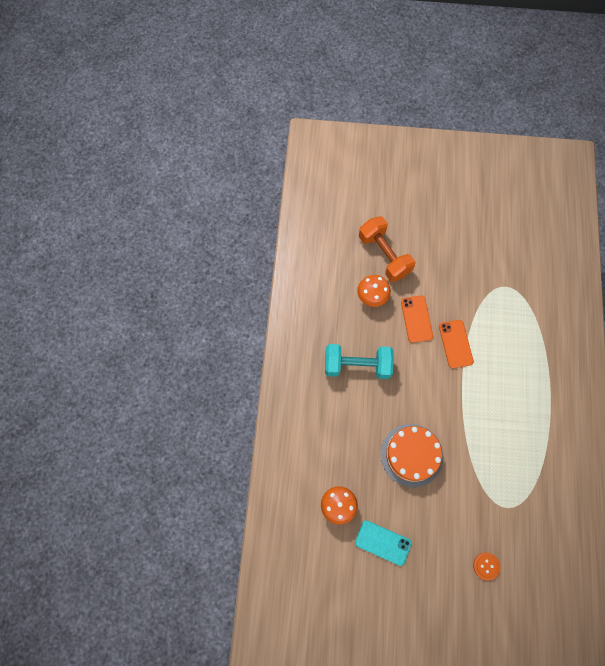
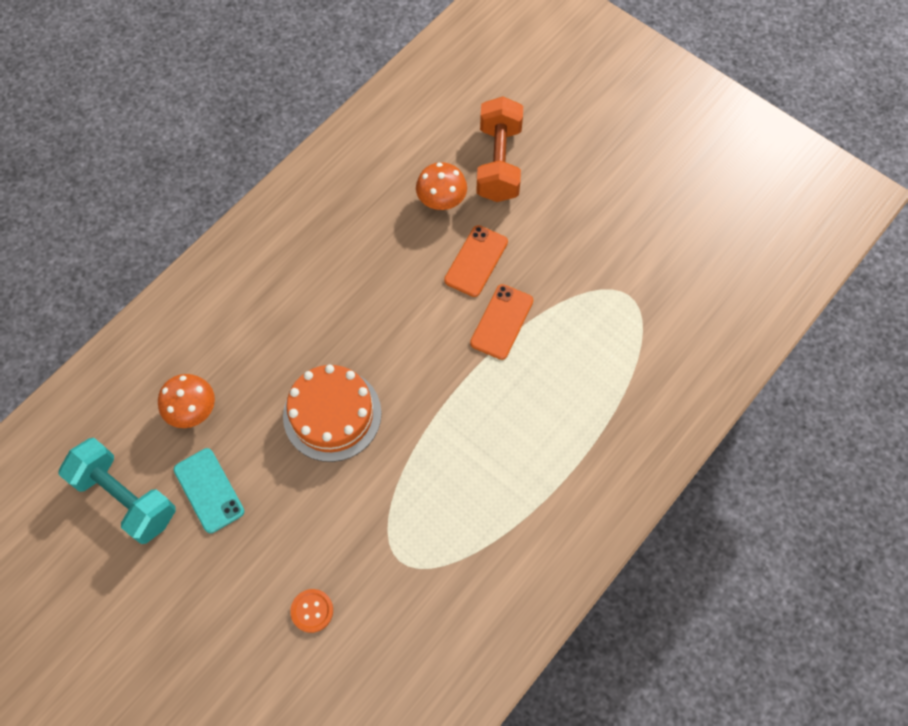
camera: 35 degrees right, 5 degrees down
(357, 365) = (354, 267): turquoise dumbbell -> turquoise dumbbell (125, 497)

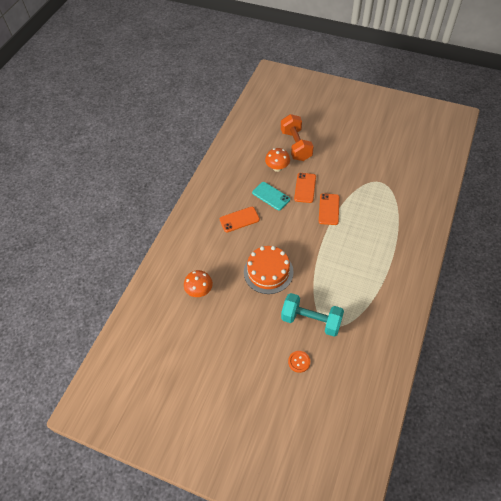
camera: 15 degrees left, 10 degrees down
(125, 497) = (183, 340): turquoise dumbbell -> turquoise dumbbell (311, 320)
(209, 490) = (223, 324): turquoise phone -> turquoise phone (271, 196)
(324, 288) = (239, 219): none -> orange phone

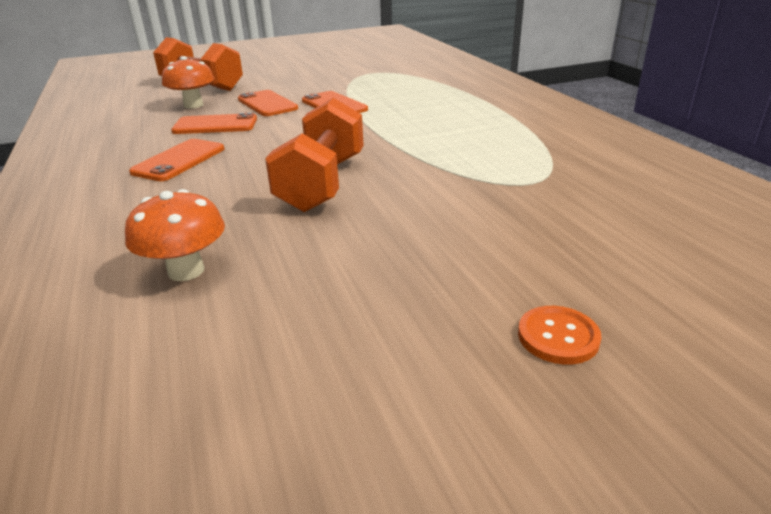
camera: 45 degrees left, 25 degrees down
(268, 272) = (322, 183): orange cake -> orange dumbbell
(271, 196) = (215, 125): turquoise phone -> orange phone
(299, 362) = (568, 245): orange button -> orange button (558, 337)
(311, 320) = (492, 193): turquoise dumbbell -> none

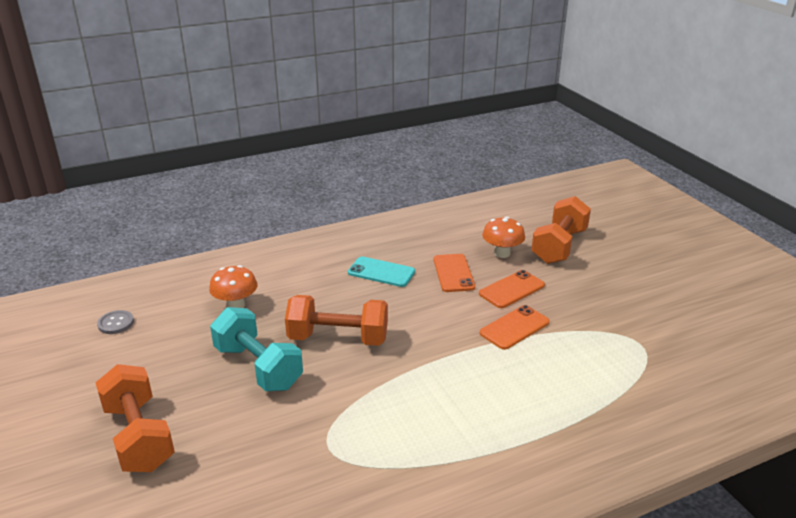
camera: 85 degrees right, 0 degrees up
(150, 453) = (116, 323): none -> grey button
(179, 160) = (381, 272): orange phone -> turquoise phone
(375, 236) = (258, 367): none -> turquoise dumbbell
(558, 337) = (139, 437): orange button -> orange dumbbell

